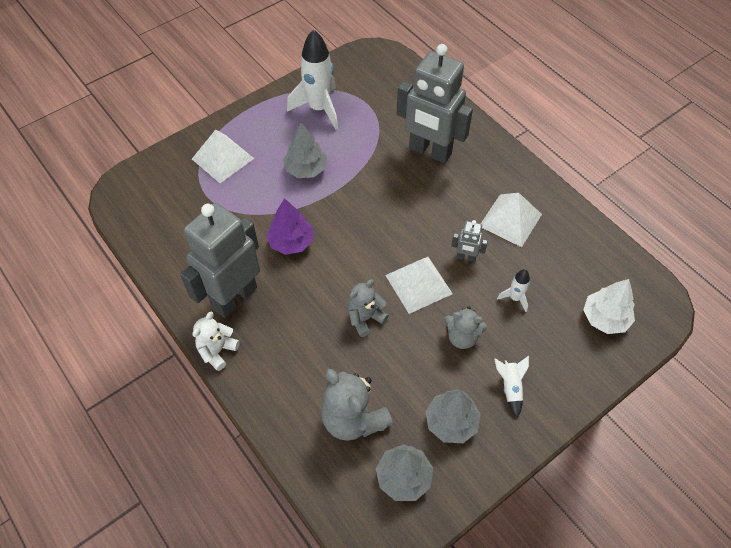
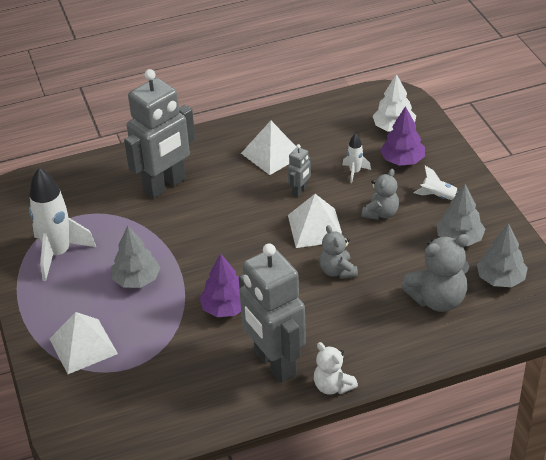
camera: 70 degrees left, 15 degrees down
(554, 339) = (402, 160): none -> purple tree

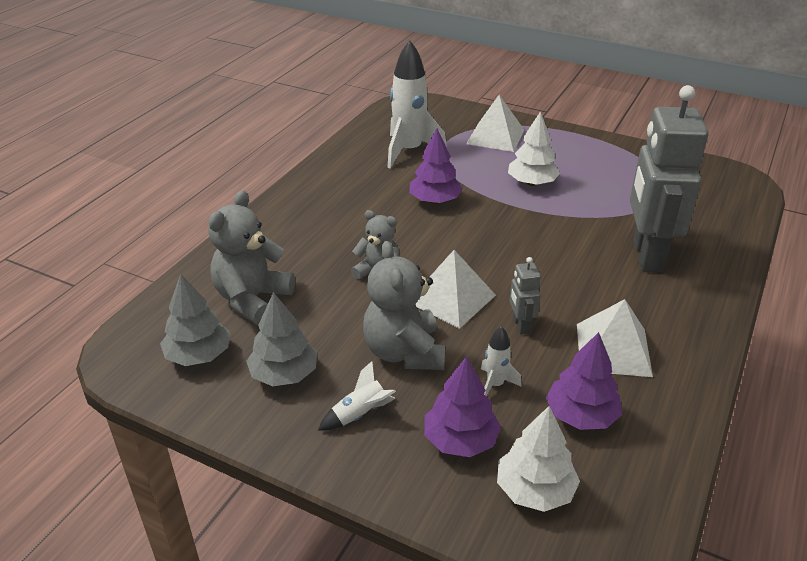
camera: 135 degrees right, 5 degrees down
(58, 254) = (617, 168): white rocket -> white rocket (409, 151)
(136, 280) = (532, 183): grey tree -> white tree
(274, 363) = (346, 189): grey robot -> none
(333, 139) = (581, 415): none -> purple tree
(333, 386) = (283, 198): white teddy bear -> none
(381, 213) = (404, 352): grey teddy bear -> grey teddy bear, size x1.60

